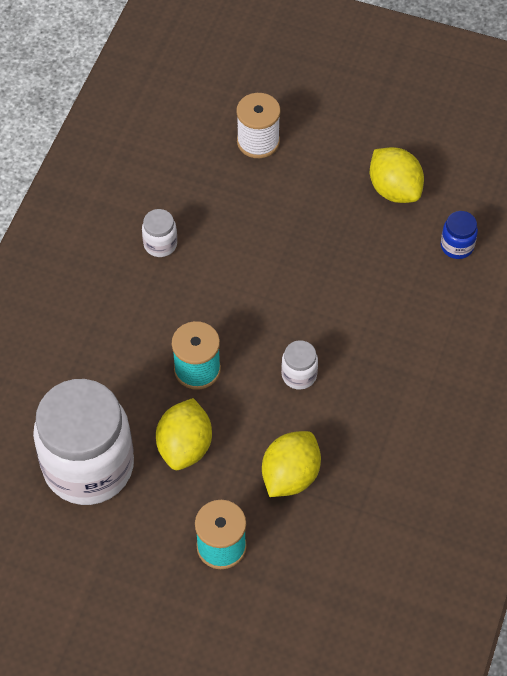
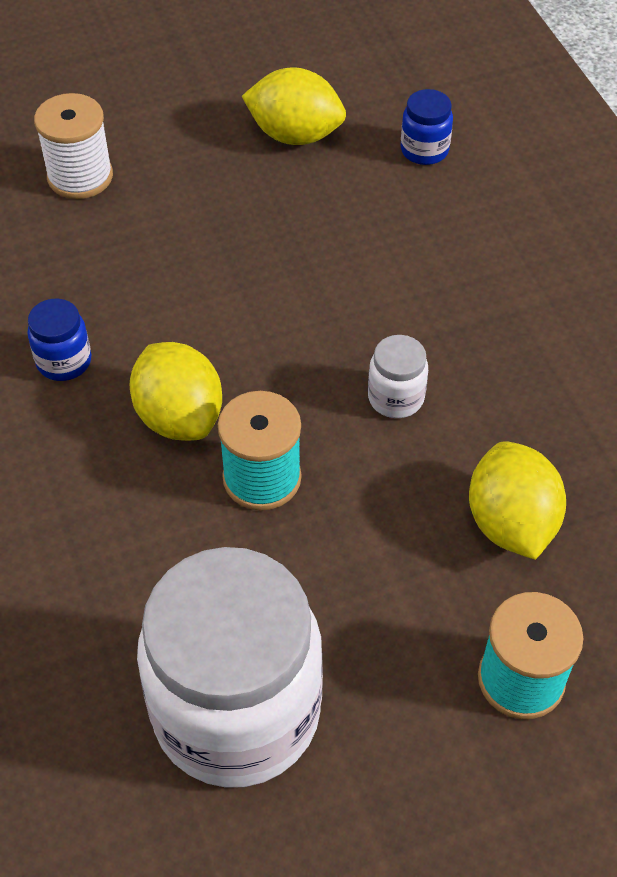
camera: 40 degrees left, 5 degrees down
(160, 244) = (64, 361): white jar -> blue jar
(185, 446) = (342, 586): yellow lemon -> yellow lemon (179, 417)

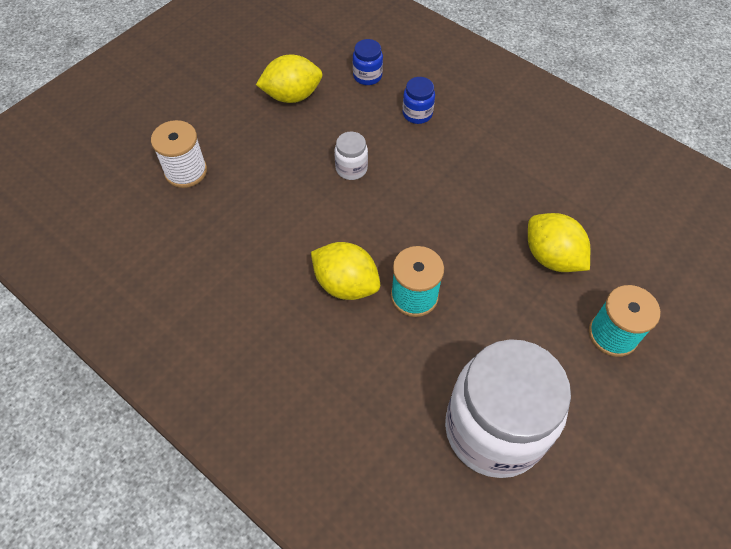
camera: 30 degrees left, 5 degrees up
(64, 361) = (257, 284): blue jar -> blue jar (417, 114)
(395, 398) = (450, 218): white jar -> white jar (351, 168)

